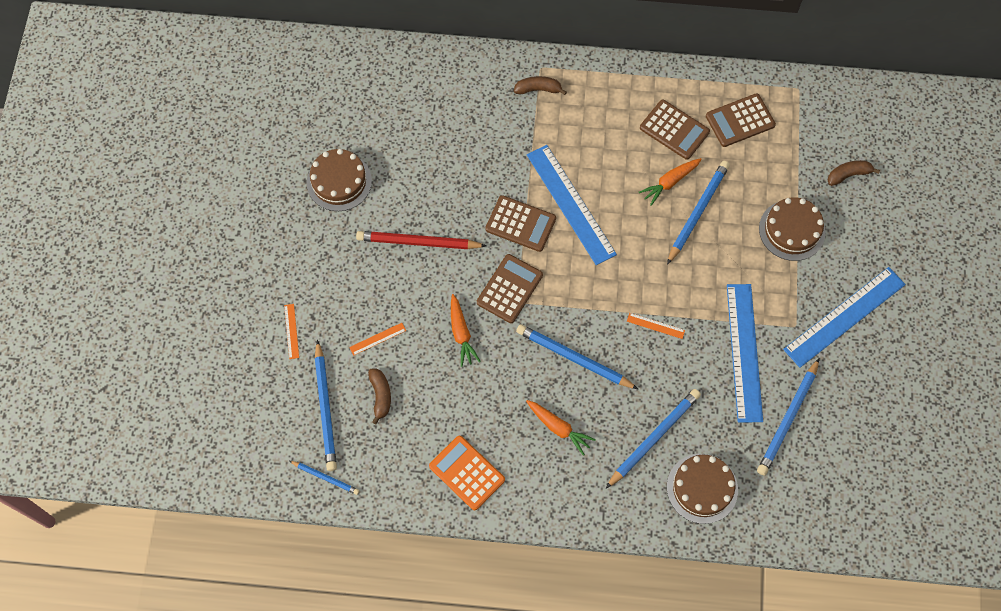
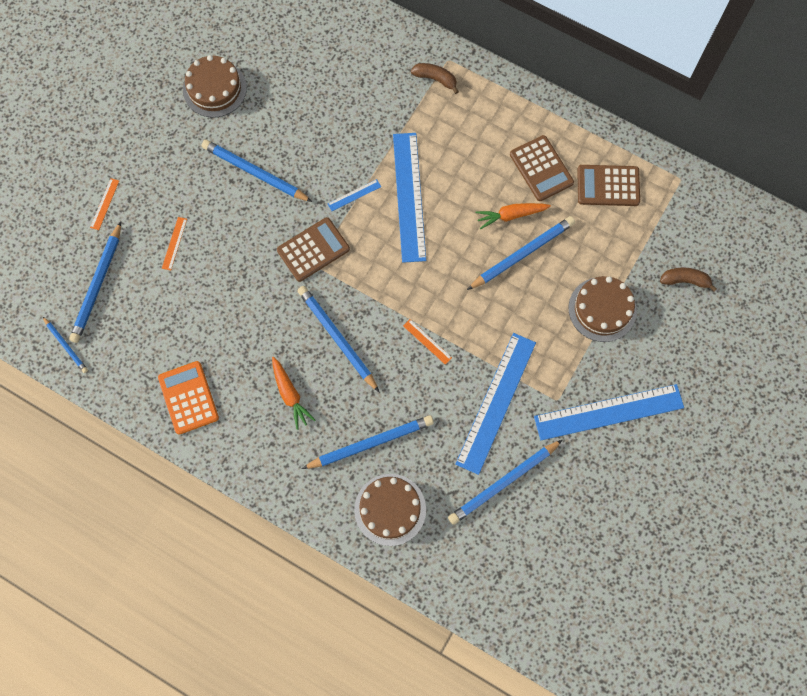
camera: 25 degrees right, 5 degrees up
(377, 339) = (174, 243): orange ruler -> orange ruler turned 75 degrees counterclockwise
(380, 396) = (150, 295): brown banana -> none
(418, 242) = (255, 173): red pencil -> blue pencil
(461, 333) = (249, 271): orange carrot -> none
(520, 224) = (354, 195): brown calculator -> blue ruler

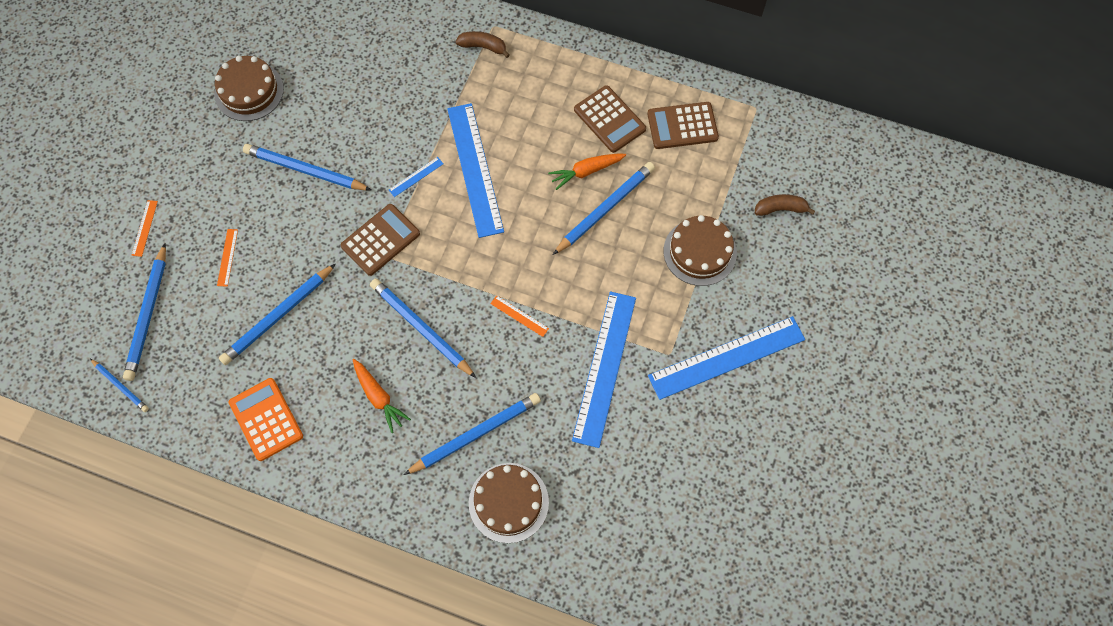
camera: 10 degrees left, 5 degrees down
(503, 483) = (627, 452): blue pencil -> blue pencil (278, 316)

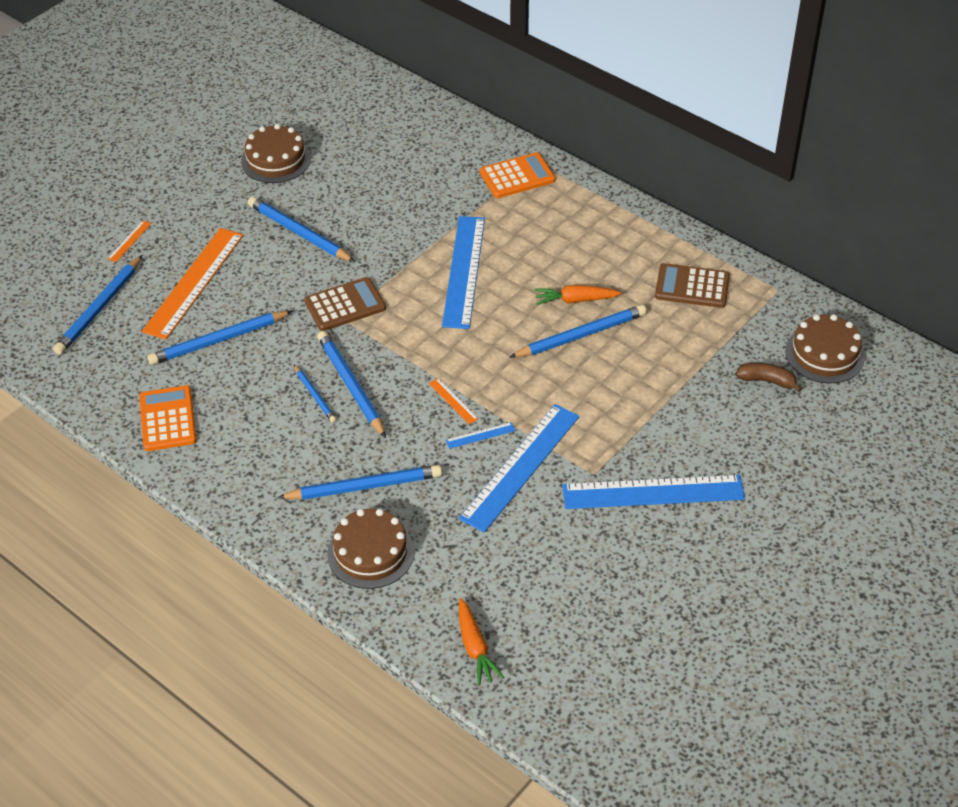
camera: 20 degrees right, 20 degrees down
(120, 386) = (47, 357): blue pencil -> blue pencil (315, 396)
(227, 257) = (194, 282): orange ruler -> orange ruler, size x2.49
(379, 397) = (283, 430): orange carrot -> orange carrot (475, 647)
(416, 177) = (403, 263): blue ruler -> blue ruler (480, 435)
(483, 47) = (517, 176): brown banana -> orange calculator
(609, 119) = (618, 263): brown calculator -> none
(699, 252) = (664, 395): brown cake -> brown cake (825, 354)

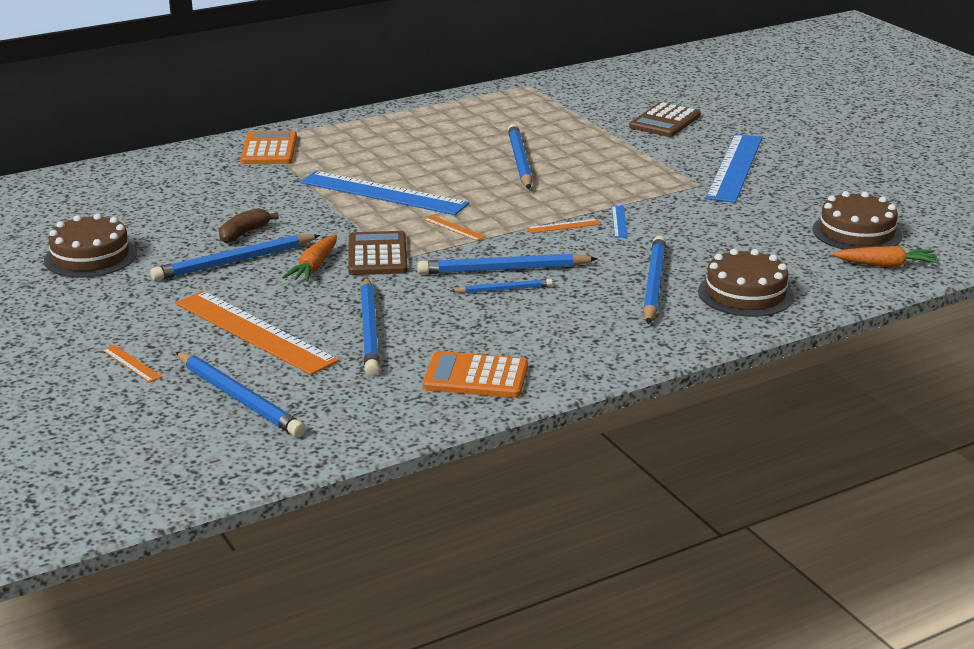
camera: 70 degrees left, 20 degrees down
(416, 334) = (454, 228): none -> orange ruler
(520, 467) = (671, 212): blue ruler -> none
(575, 300) = (471, 155): orange carrot -> orange carrot (314, 267)
(692, 286) = (496, 111): brown calculator -> brown calculator (665, 121)
(767, 381) = (632, 108): brown banana -> brown banana (244, 233)
(825, 354) = (616, 85): brown cake -> brown cake (856, 232)

